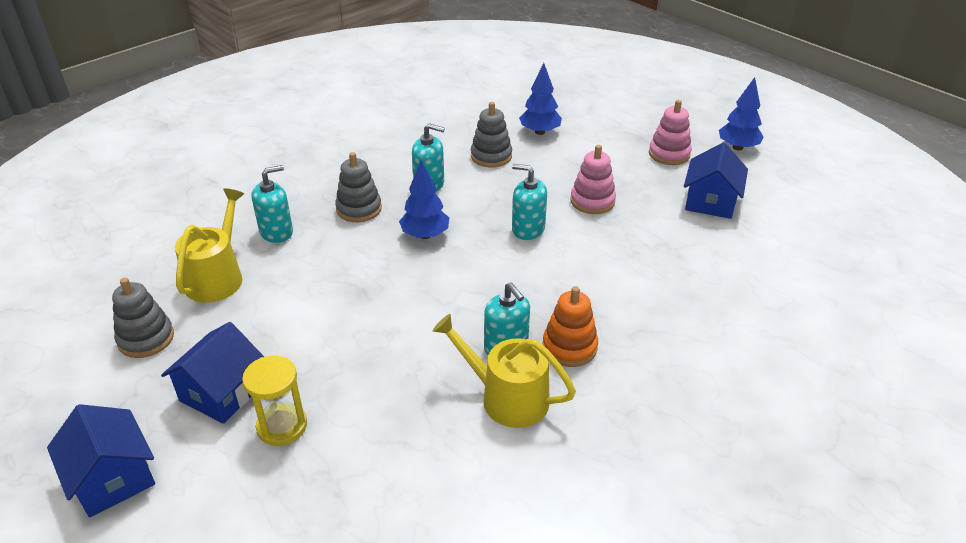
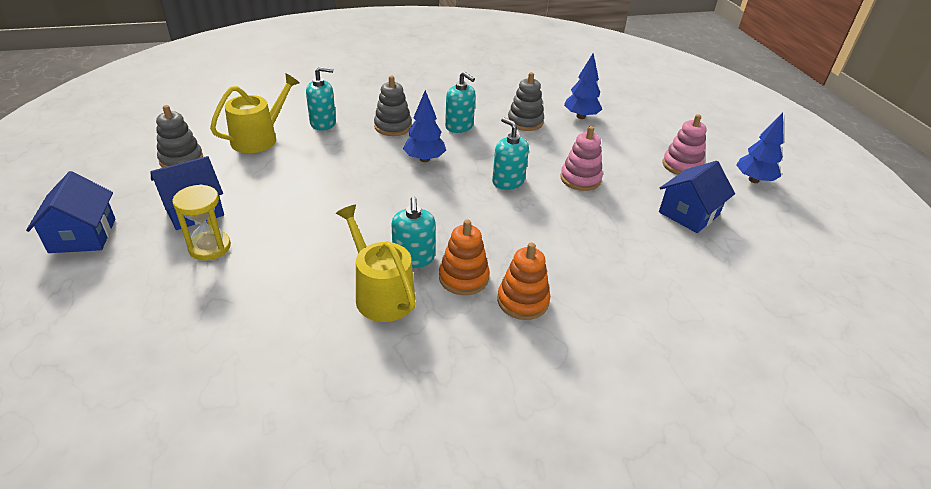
camera: 25 degrees right, 0 degrees up
(640, 347) = (523, 301): none -> orange stacking toy

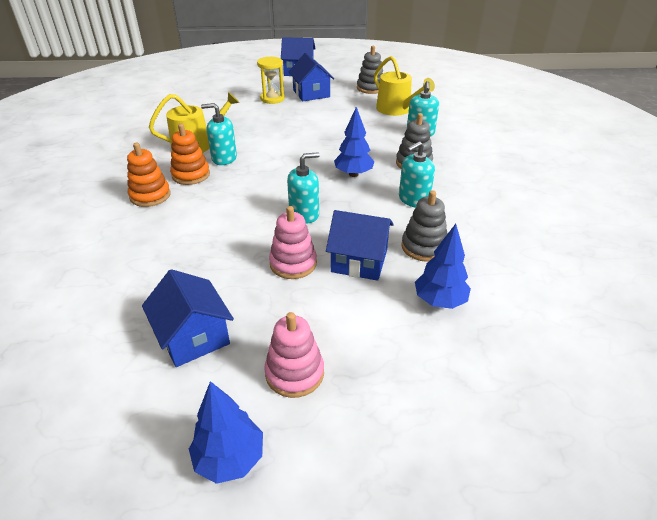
camera: 105 degrees right, 0 degrees up
(558, 148) = (359, 261): none -> blue house

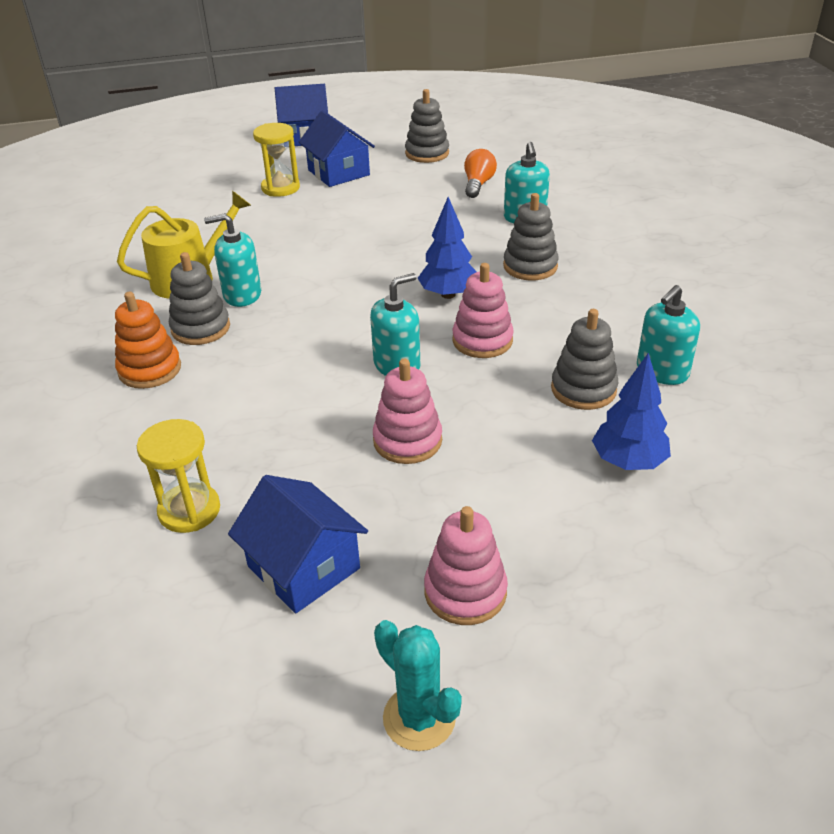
camera: 10 degrees left, 0 degrees up
(137, 287) = (189, 510): none -> yellow hourglass
(191, 175) = (200, 328): orange stacking toy -> grey stacking toy
(230, 458) = (419, 718): blue tree -> turquoise cactus
(359, 261) = (500, 423): blue house -> none
(366, 206) = (482, 340): none -> pink stacking toy
(396, 110) = (478, 184): yellow watering can -> orange light bulb
(413, 199) = (547, 321): turquoise soap dispenser -> turquoise soap dispenser (662, 371)

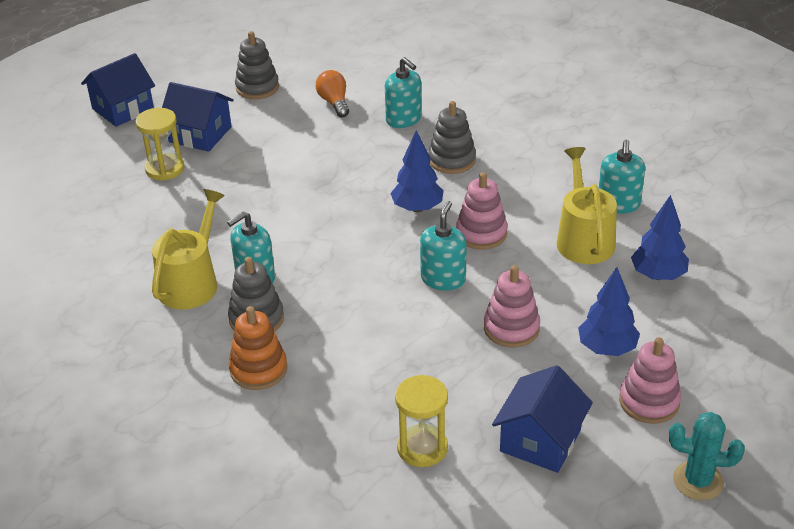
camera: 35 degrees left, 0 degrees up
(303, 567) = (540, 440): blue house -> blue house turned 75 degrees counterclockwise
(483, 510) = (607, 348): none -> blue tree
(583, 389) = (583, 239): grey stacking toy -> yellow watering can

